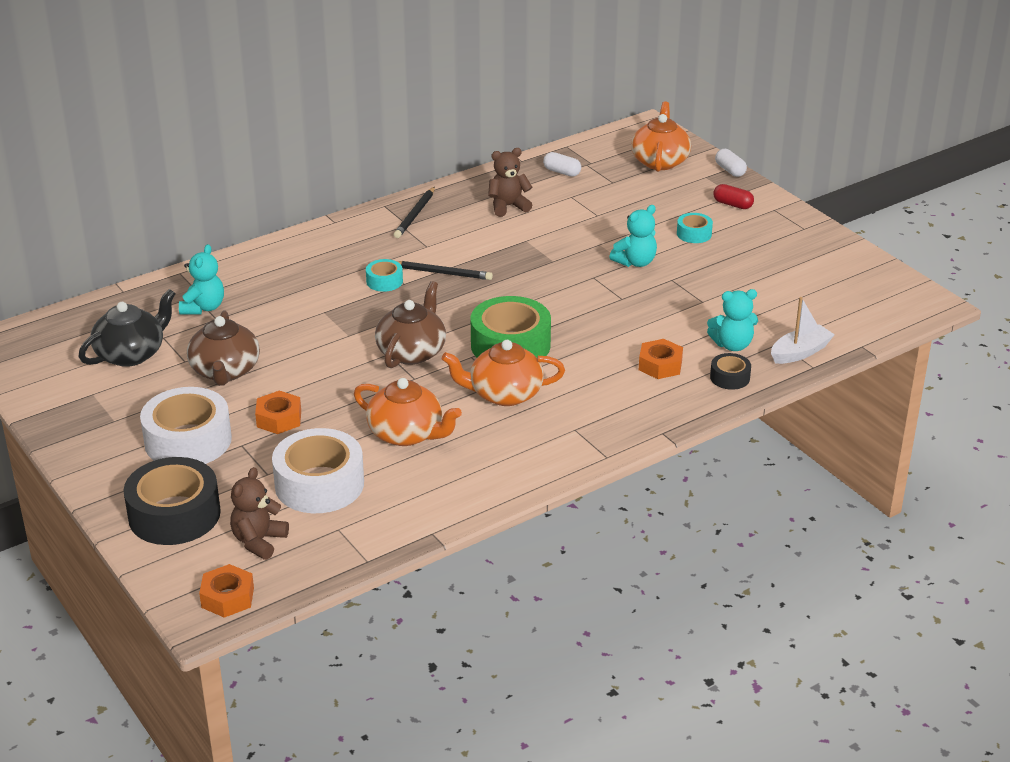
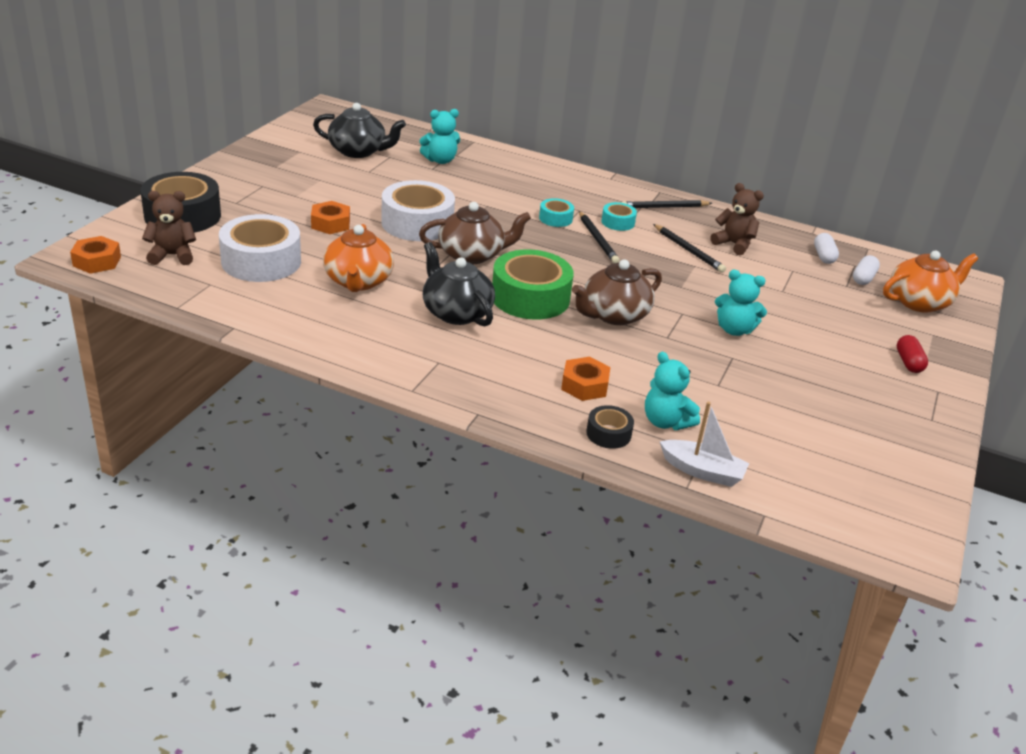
camera: 55 degrees right, 0 degrees up
(188, 441) = (274, 197): white tape -> white tape (417, 223)
(225, 371) = (370, 188): brown teapot -> brown teapot (614, 315)
(499, 233) = (688, 250): none -> black pencil
(504, 394) = (456, 312): orange teapot -> black teapot
(694, 234) = (825, 351): turquoise tape -> turquoise tape (618, 222)
(730, 170) = (966, 346): white capsule -> white capsule (863, 278)

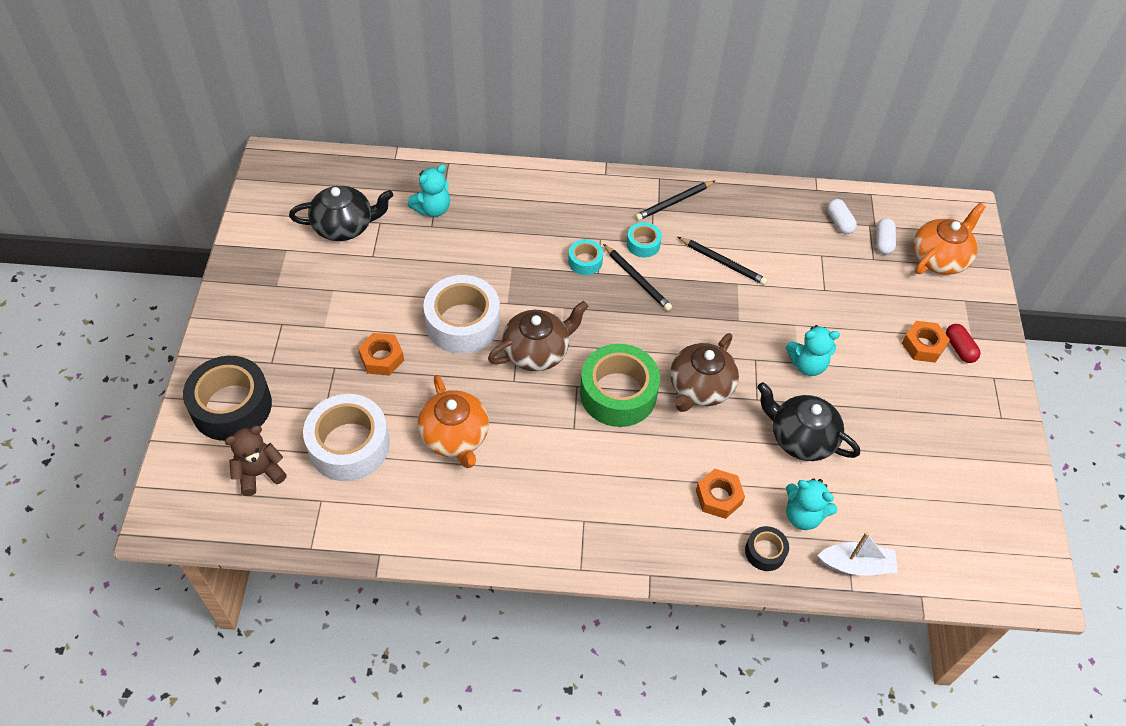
camera: 20 degrees left, 20 degrees up
(97, 261) = (192, 514): orange nut -> orange nut (923, 345)
(456, 312) = (564, 444): black teapot -> black teapot (801, 438)
(734, 244) = (757, 236): brown teddy bear -> none

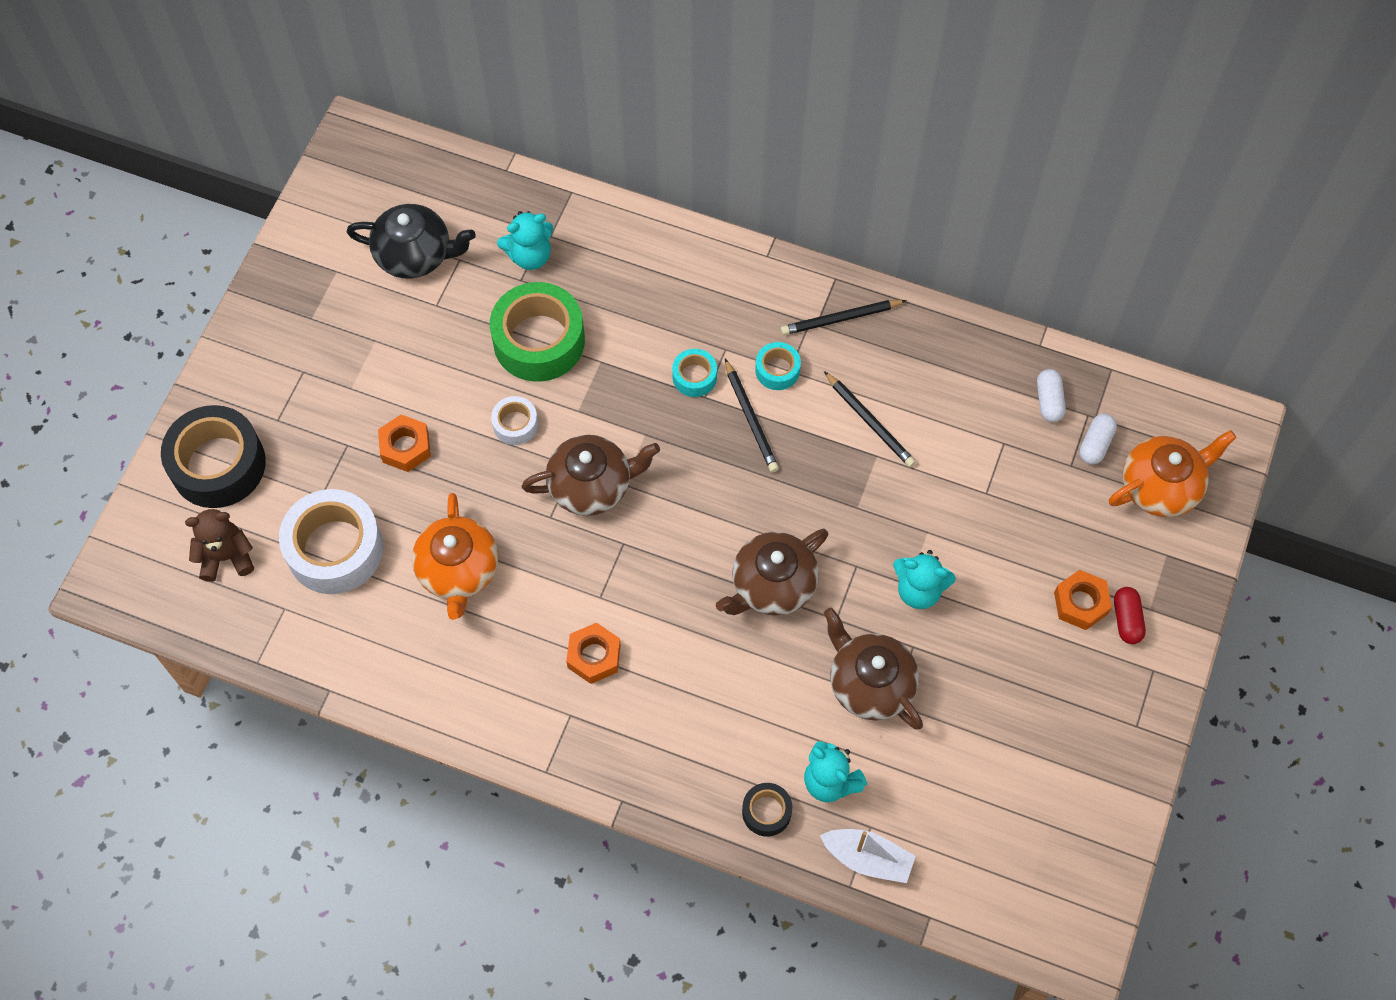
camera: 20 degrees right, 10 degrees up
(463, 323) = (515, 424): white tape -> white tape, size x0.48
(618, 393) = (669, 566): green tape -> green tape (539, 341)
(718, 497) = (738, 730): orange nut -> orange nut (594, 656)
(801, 438) = (870, 683): black teapot -> brown teapot

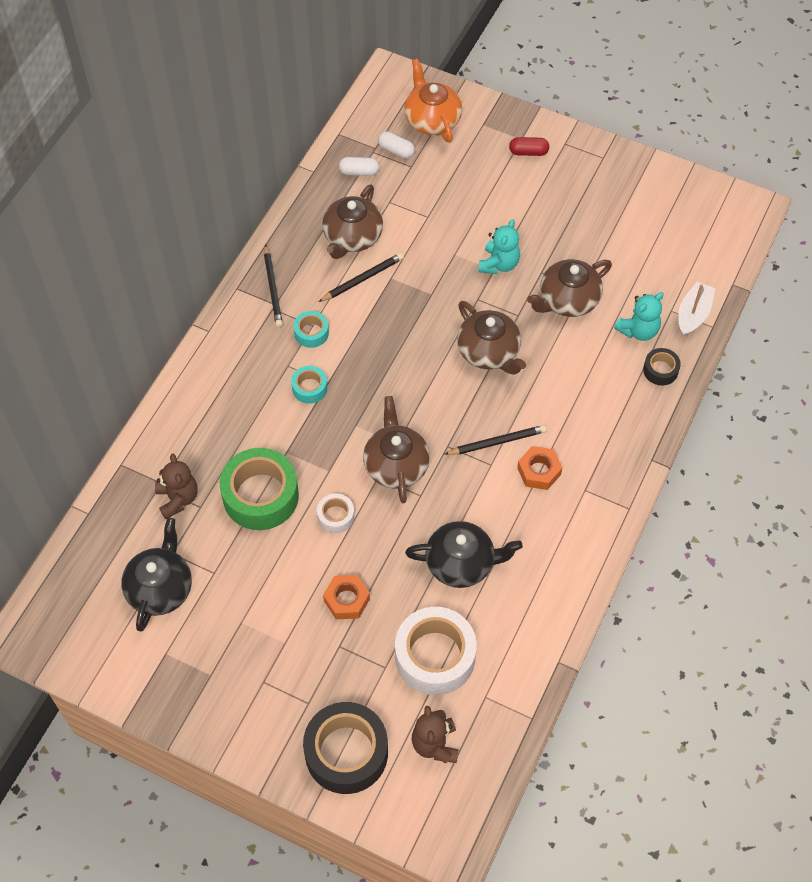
camera: 85 degrees left, 5 degrees down
(458, 570) = (461, 563): orange teapot -> black teapot
(530, 256) = (178, 499): turquoise teddy bear -> brown teddy bear
(750, 418) = (350, 354): black pencil -> black pencil (497, 442)
(936, 403) = (352, 237): none -> brown teapot
(1080, 603) = (515, 175): orange nut -> none

